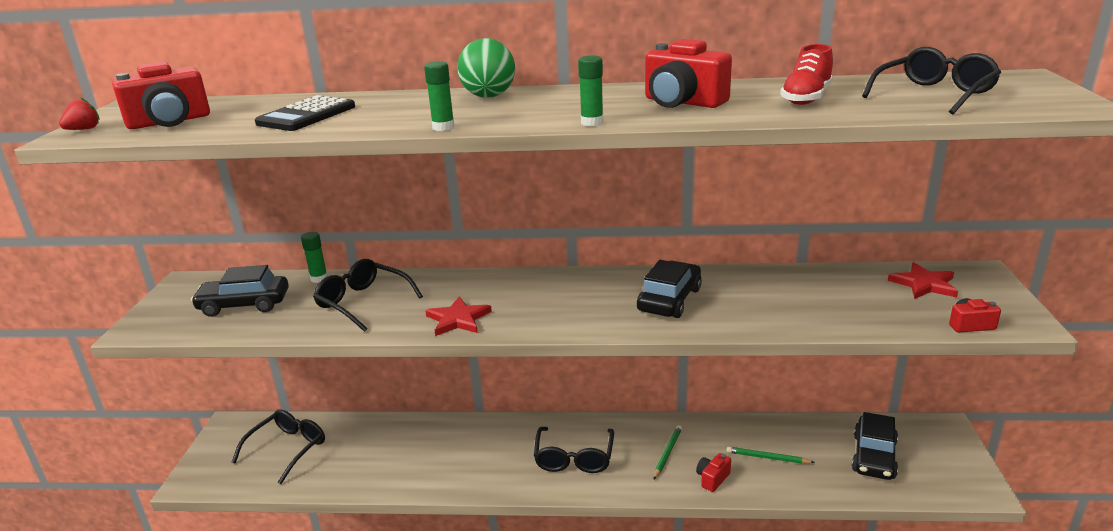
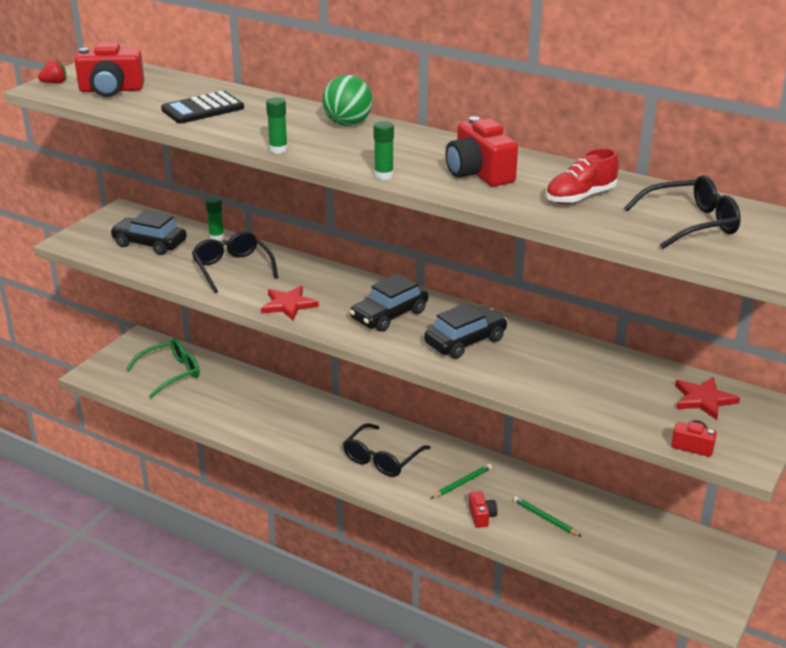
camera: 25 degrees right, 5 degrees up
(287, 449) = (171, 373): black glasses -> green glasses
(712, 478) = (481, 516): red camera -> red camera turned 105 degrees clockwise
(874, 456) = (643, 552): black car -> black car (389, 315)

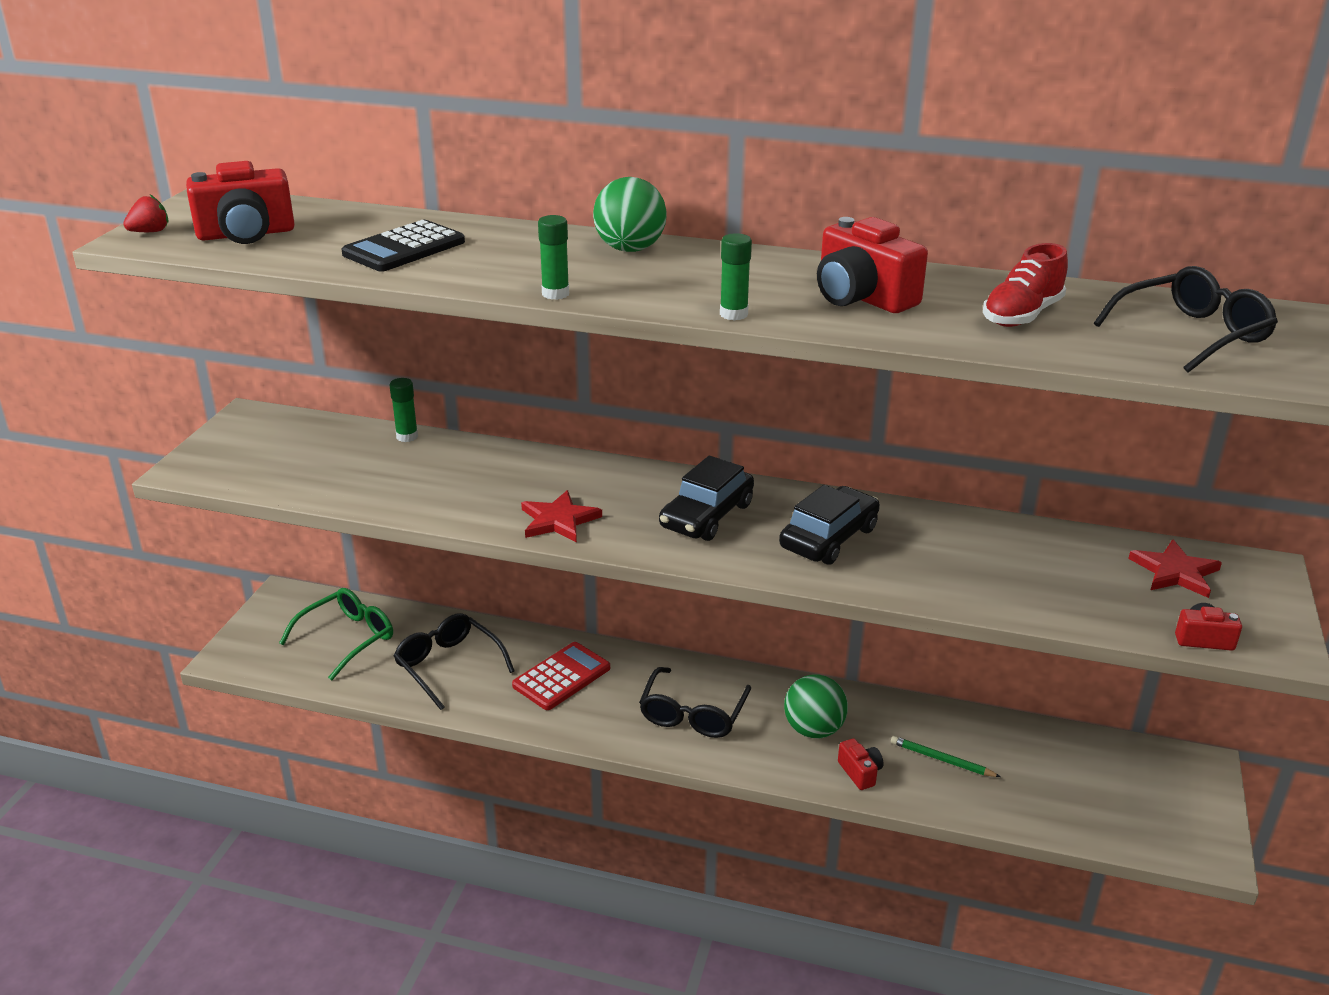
camera: 15 degrees left, 0 degrees up
(149, 244) = (312, 458): black car -> none
(232, 268) = (452, 478): black glasses -> black glasses (448, 666)
(302, 420) = (561, 677): none -> red calculator
(462, 483) = (813, 730): green pencil -> green ball

